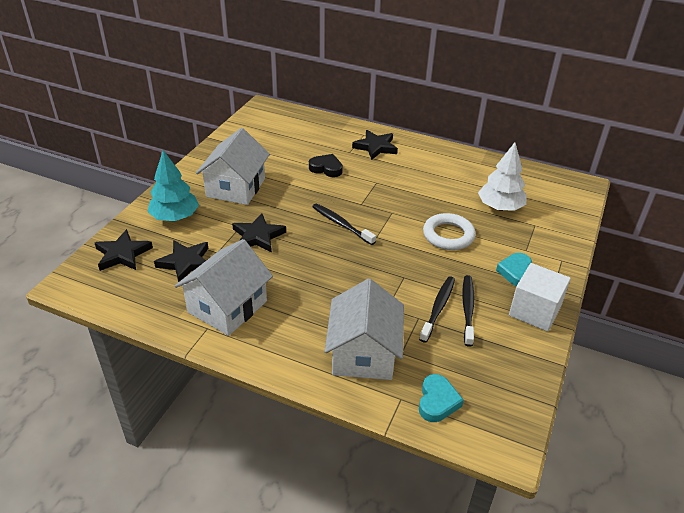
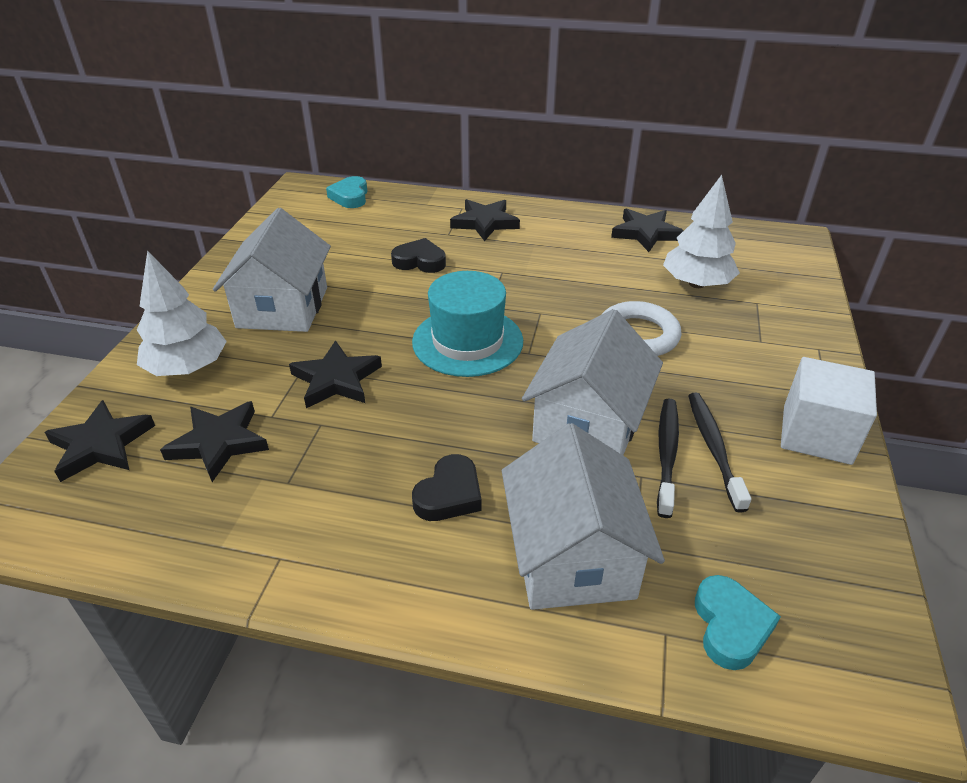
camera: 10 degrees left, 0 degrees up
(175, 217) = (187, 368): turquoise tree -> white tree
(227, 307) = (309, 511): white house -> white house (588, 423)
(306, 310) = (449, 494): none -> black heart
(341, 224) = (467, 341): black toothbrush -> turquoise hat
(480, 168) = (646, 233): none -> black star
(516, 272) = (761, 377): turquoise heart -> turquoise heart (350, 197)

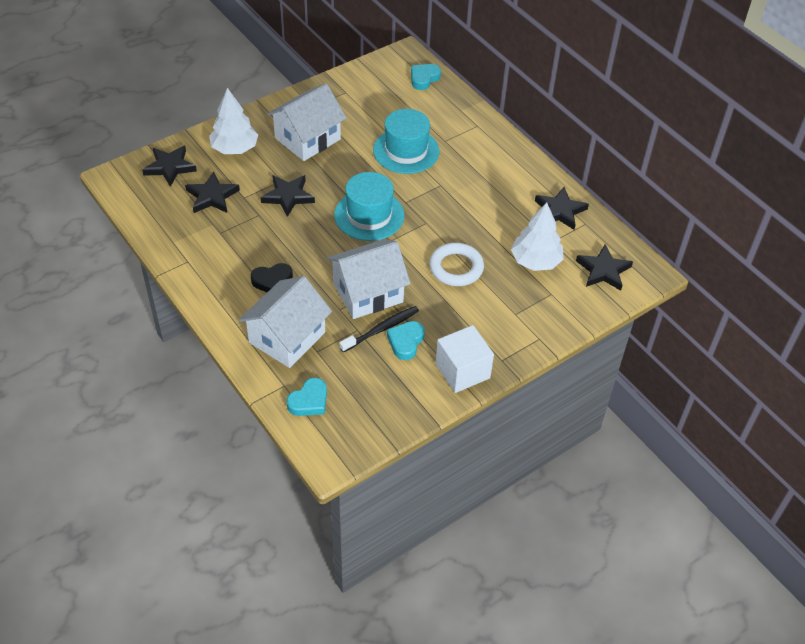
camera: 40 degrees right, 10 degrees up
(420, 261) = (406, 151): black heart -> turquoise hat
(485, 223) = (475, 145): black star -> black star (603, 271)
(713, 448) = (406, 342): black toothbrush -> turquoise heart

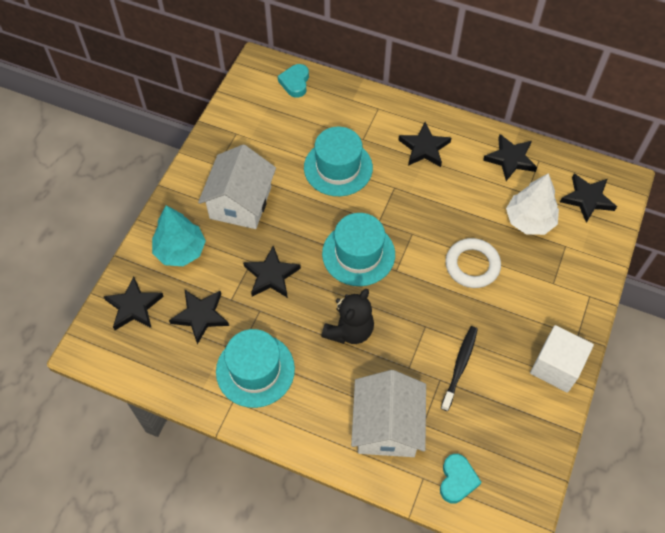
camera: 30 degrees left, 10 degrees up
(221, 250) = (255, 370): none -> turquoise hat
(234, 148) = (180, 251): white tree -> turquoise tree
(272, 281) = (328, 374): black heart -> none
(315, 261) = (349, 330): none -> black teddy bear
(368, 292) = (419, 336): white house -> none
(406, 342) = (489, 366): turquoise heart -> none
(491, 169) = (424, 148): none -> black star

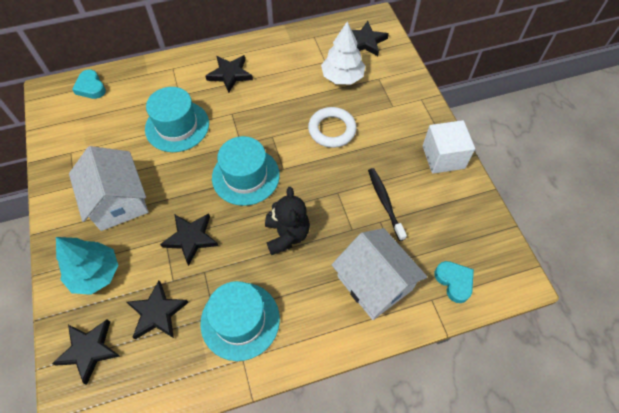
camera: 40 degrees left, 0 degrees up
(510, 159) = (295, 47): black star -> none

